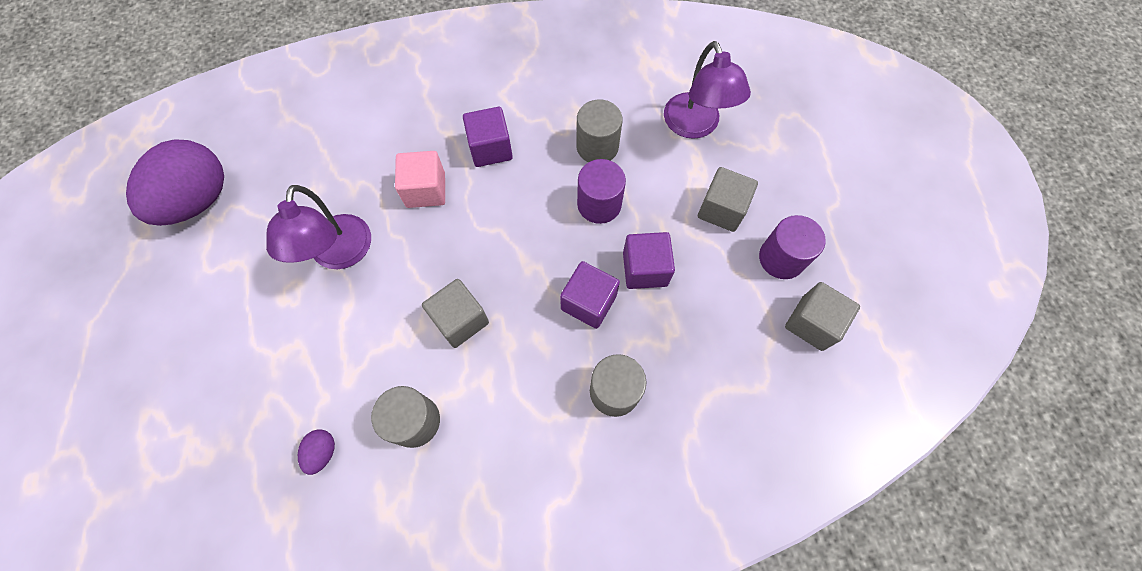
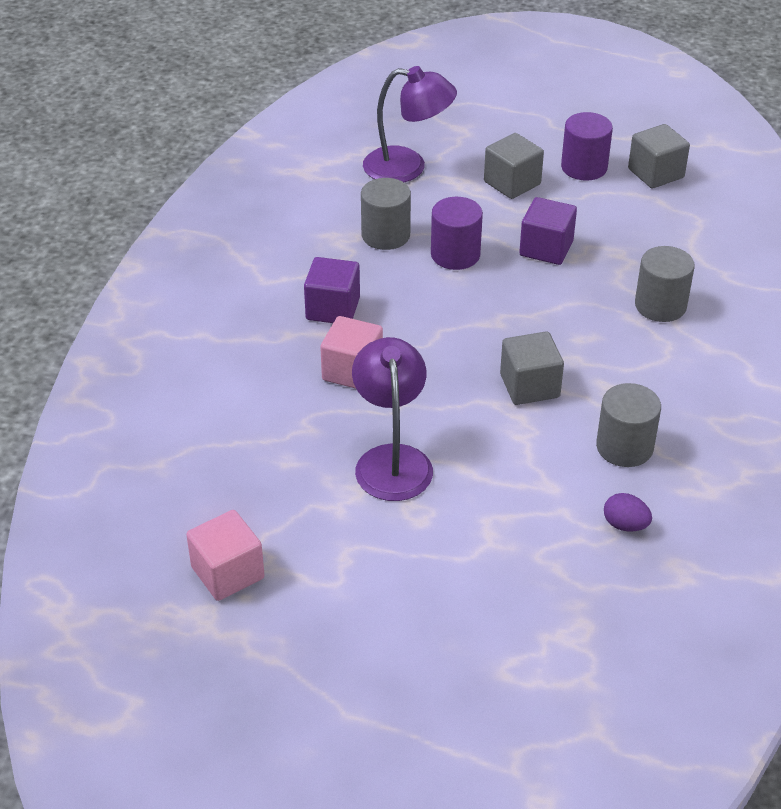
camera: 65 degrees left, 25 degrees down
(198, 200) = (227, 573): purple egg -> pink cube
(339, 255) = (392, 460): purple lamp -> purple lamp turned 120 degrees counterclockwise
(588, 302) = (560, 294): purple cube -> none

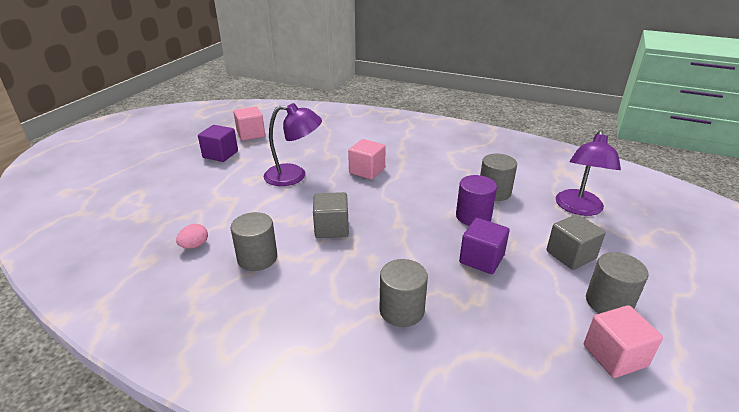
camera: 100 degrees right, 10 degrees down
(333, 309) = (422, 169): purple cube -> purple cube (220, 154)
(584, 167) = (608, 303): purple cylinder -> grey cylinder
(625, 525) = (194, 245): purple egg -> pink egg
(655, 173) = (614, 355): grey cube -> pink cube

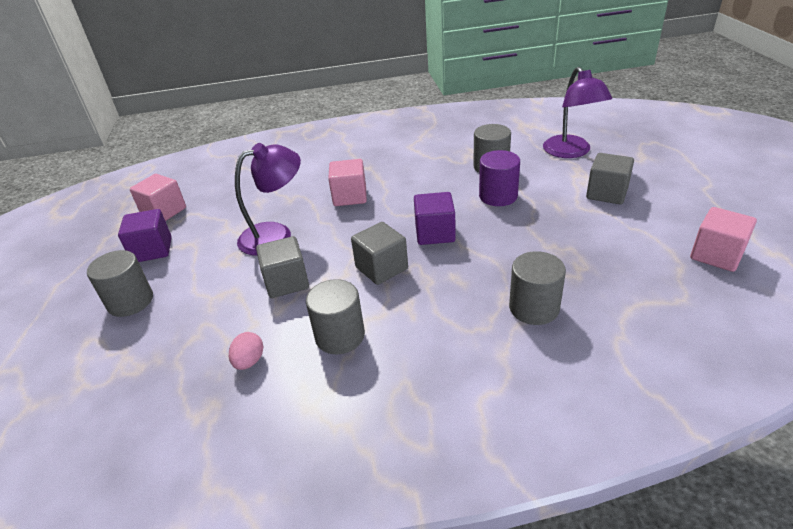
camera: 30 degrees left, 5 degrees up
(266, 208) = (286, 282): none -> grey cube
(481, 259) = (546, 230): purple cube -> purple cube (435, 233)
(608, 303) = (671, 217): grey cylinder -> grey cylinder (130, 301)

